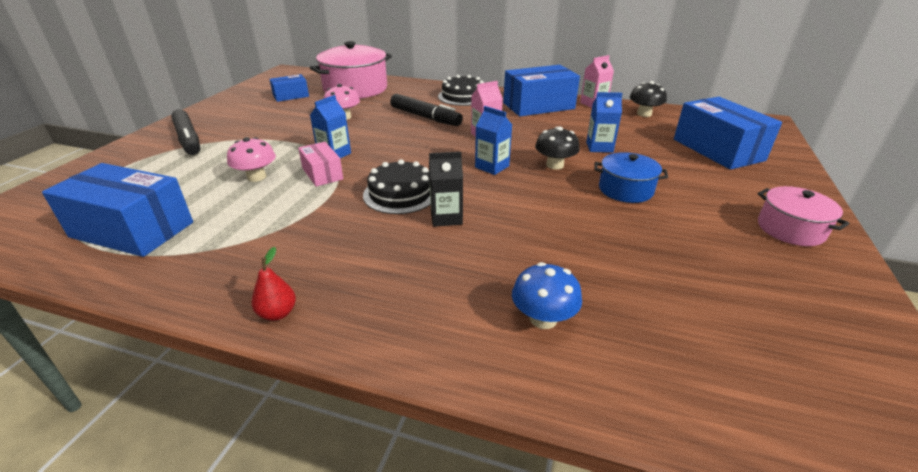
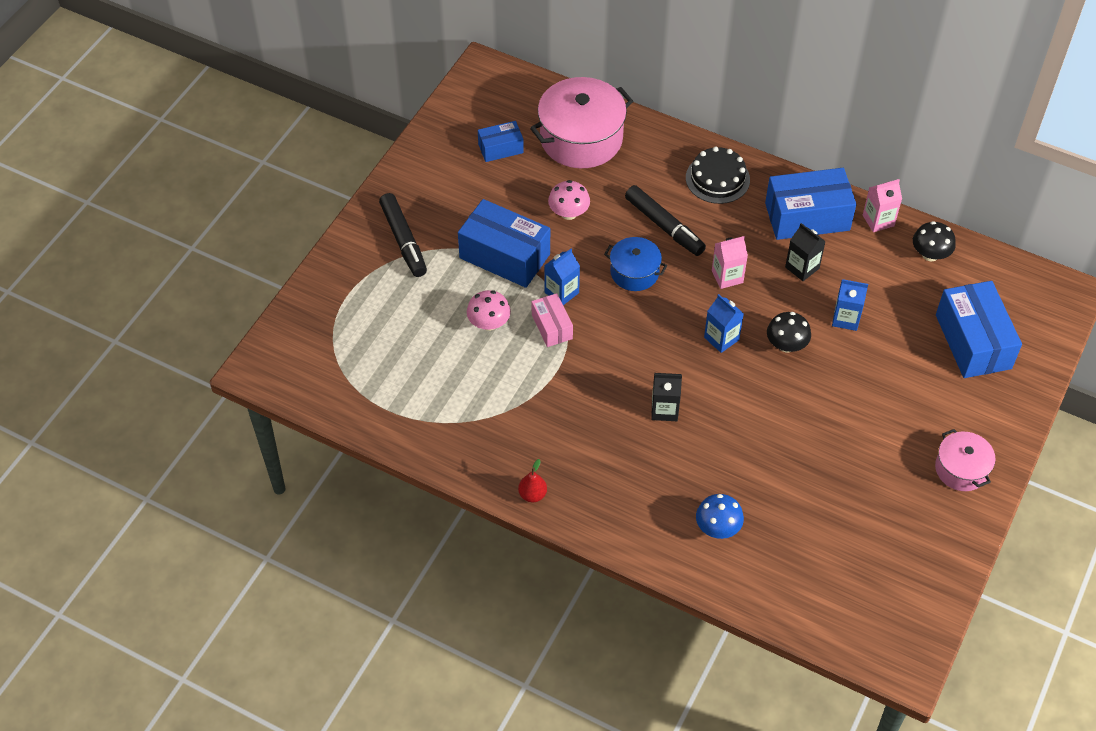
camera: 10 degrees right, 20 degrees up
(132, 230) = (399, 387): blue box -> blue box (504, 256)
(400, 194) = (626, 370): black cake -> none
(547, 126) = (802, 268): none -> black carton
(625, 190) = (841, 394): blue pot -> blue pot (634, 272)

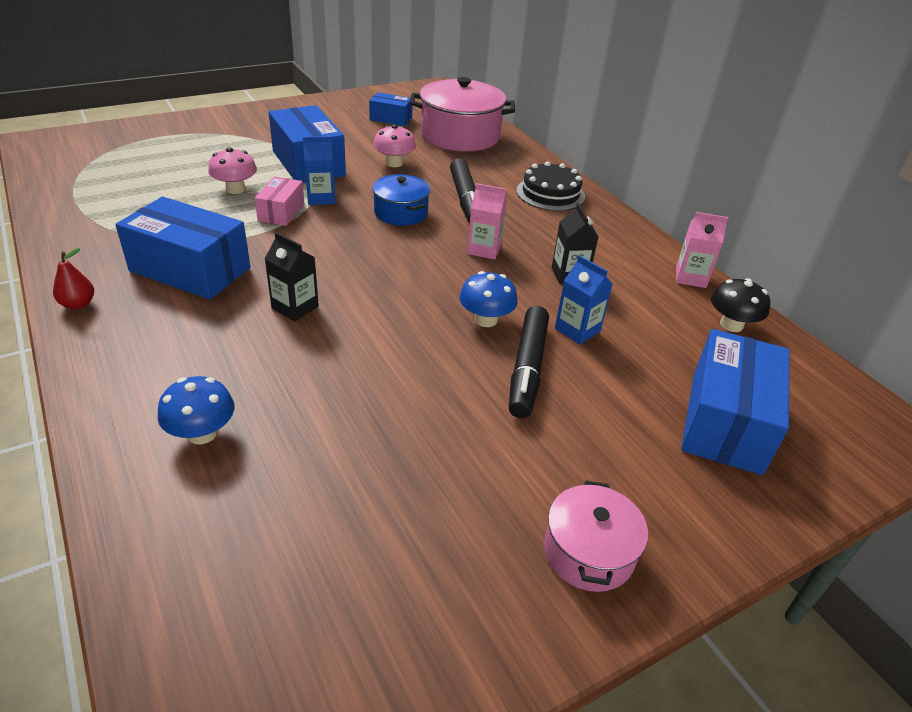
camera: 30 degrees right, 15 degrees down
(403, 240) = (249, 129): black marker -> black marker (527, 369)
(721, 338) = (423, 285): blue carton -> none
(786, 345) = (486, 320): black mushroom -> blue mushroom
(807, 216) = (613, 246): blue box -> blue box (190, 269)

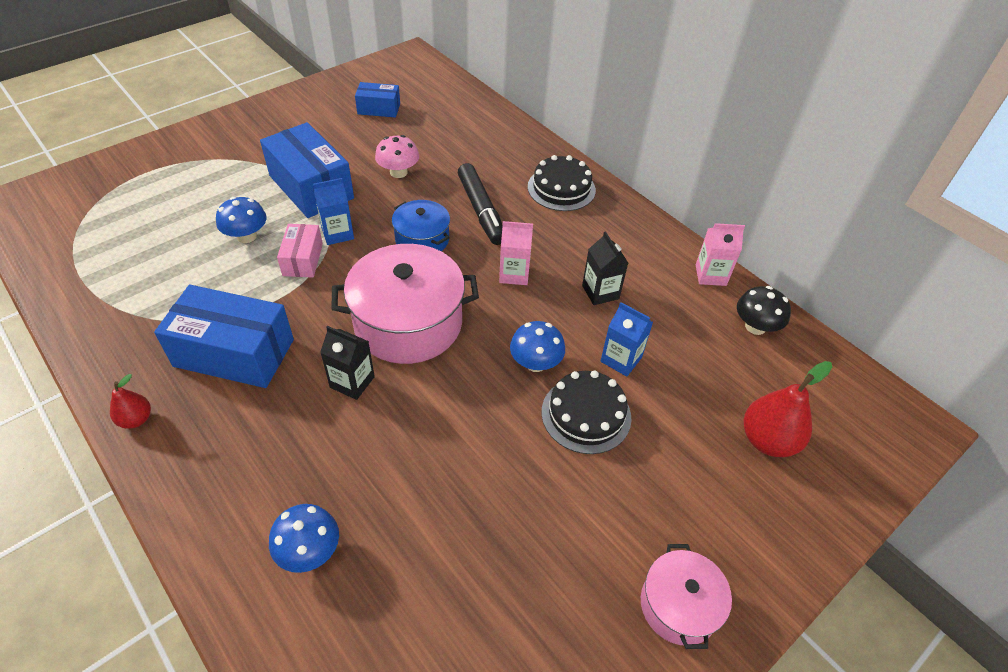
camera: 10 degrees left, 10 degrees up
(235, 189) = (246, 236): pink mushroom -> blue mushroom
(460, 135) = (455, 122): pink pot -> pink pot (408, 323)
(527, 369) = (586, 414): black marker -> black cake
(726, 421) = (768, 440): blue box -> red pear

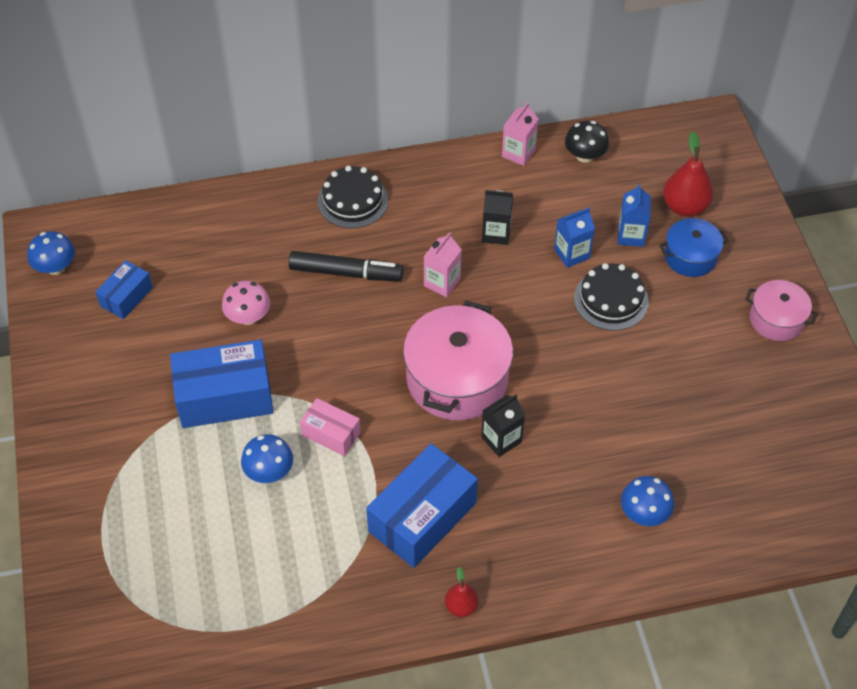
camera: 60 degrees left, 5 degrees up
(337, 233) = (310, 395): blue carton -> blue carton (631, 235)
(422, 239) = (359, 332): blue pot -> blue pot (690, 257)
(535, 363) = (546, 309): blue mushroom -> blue mushroom (56, 267)

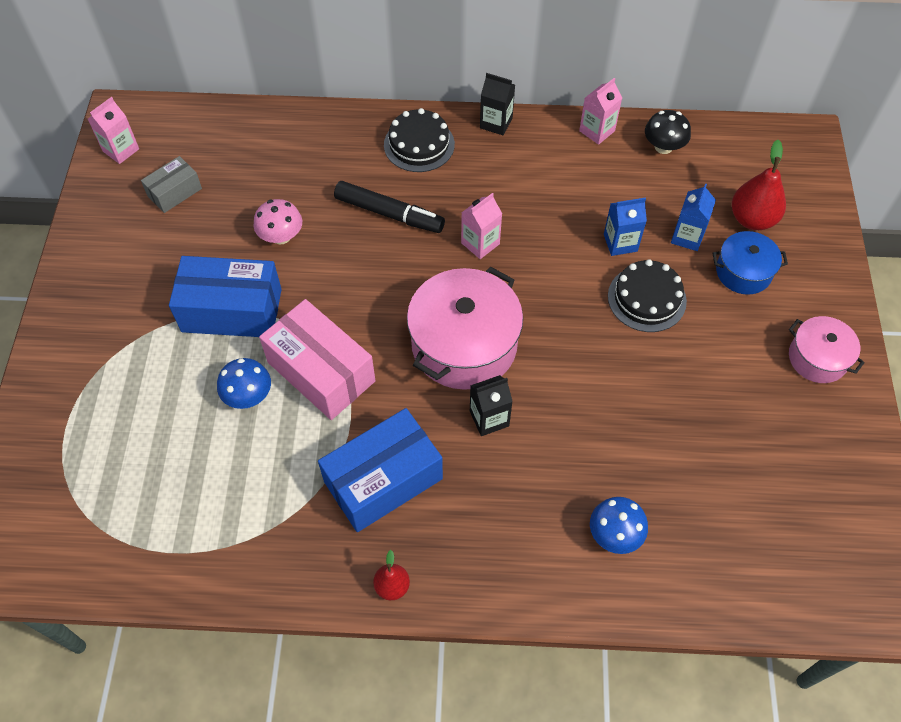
camera: 15 degrees right, 5 degrees up
(56, 267) = (121, 150): blue mushroom -> pink carton
(126, 297) = (175, 192): blue box -> grey box
(331, 433) = (321, 371): pink box -> pink box, size x1.85
(496, 233) = (550, 206): black carton -> black carton (496, 123)

